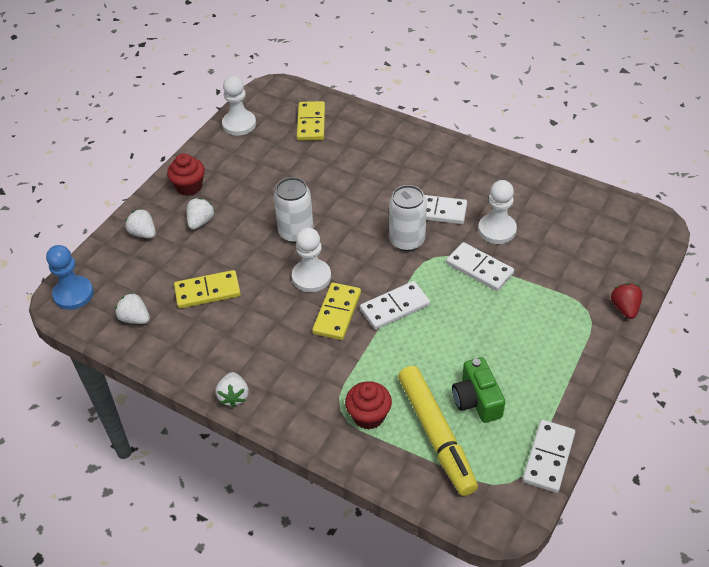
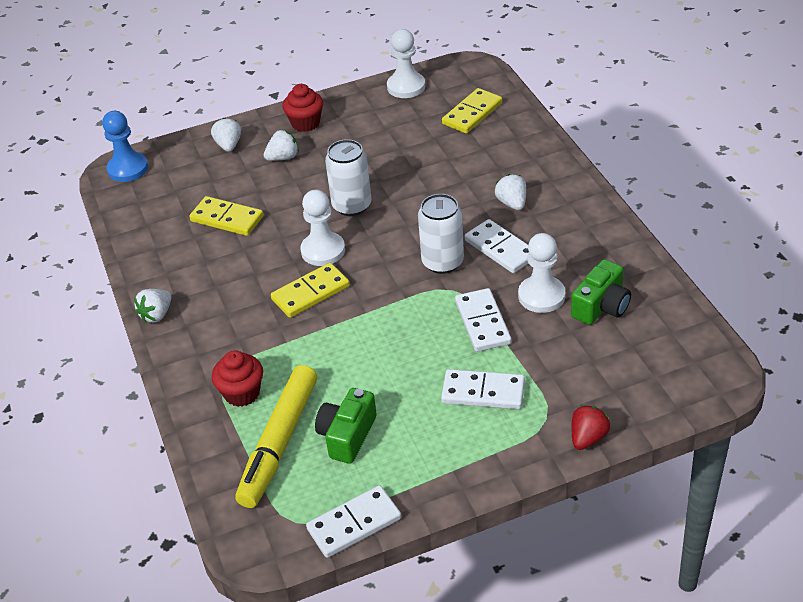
camera: 40 degrees right, 5 degrees down
(135, 318) = (151, 212): white strawberry -> white strawberry (512, 203)
(394, 307) = (365, 315): white domino -> white domino (483, 392)
(541, 217) = (601, 306): none -> green camera

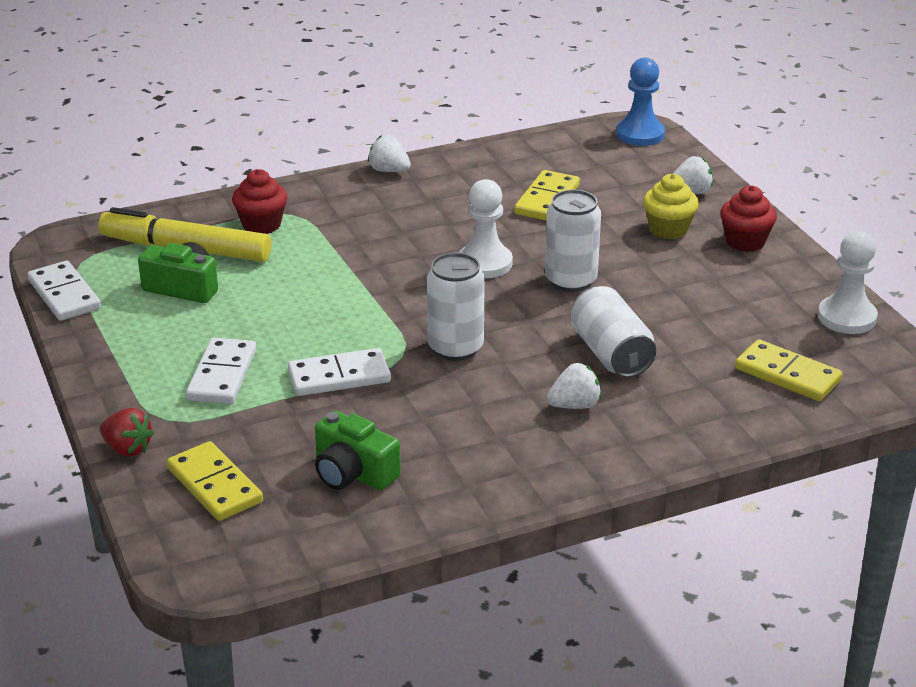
camera: 85 degrees right, 10 degrees down
(283, 157) = (668, 229): white strawberry -> yellow cupcake
(310, 293) = (410, 258): yellow domino -> yellow domino (214, 485)
(449, 187) = (610, 353): none -> white can
(501, 249) = (478, 393): white domino -> none
(541, 296) = (381, 424): white pawn -> none

